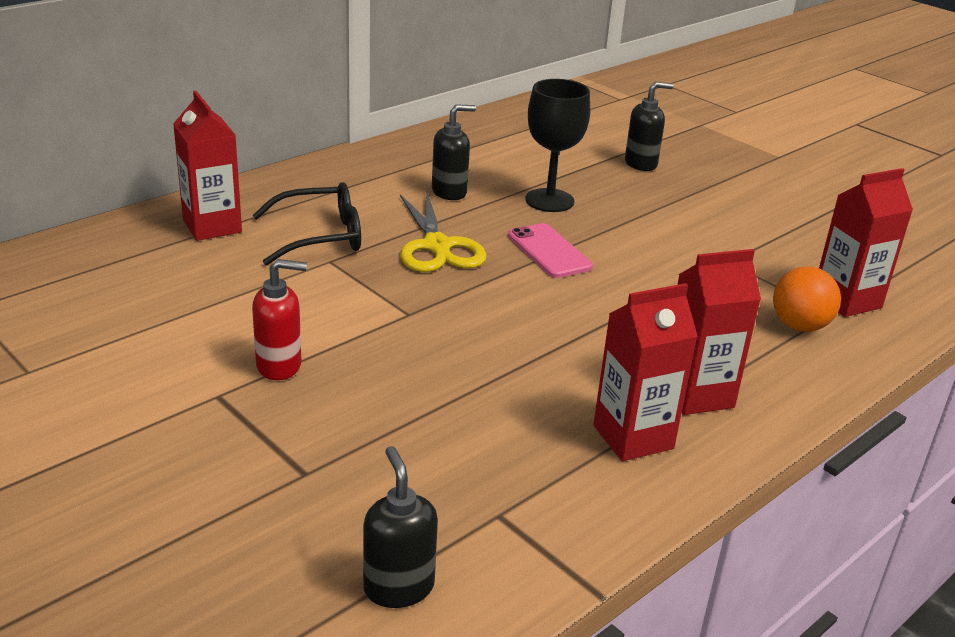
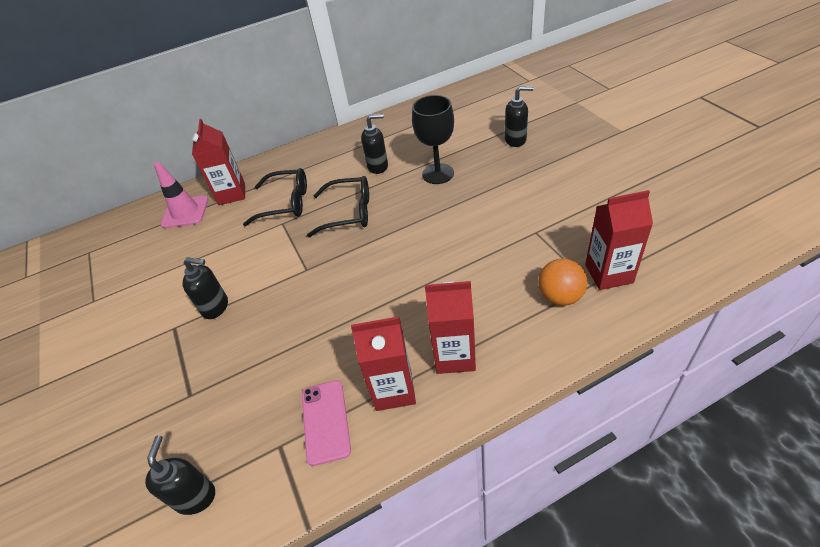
camera: 25 degrees right, 15 degrees up
(137, 251) = (185, 212): none -> pink traffic cone
(279, 366) = (216, 307): red soap dispenser -> black soap dispenser
(437, 246) = (349, 213): yellow scissors -> black glasses
(549, 251) = (416, 219): pink phone -> pink phone (325, 421)

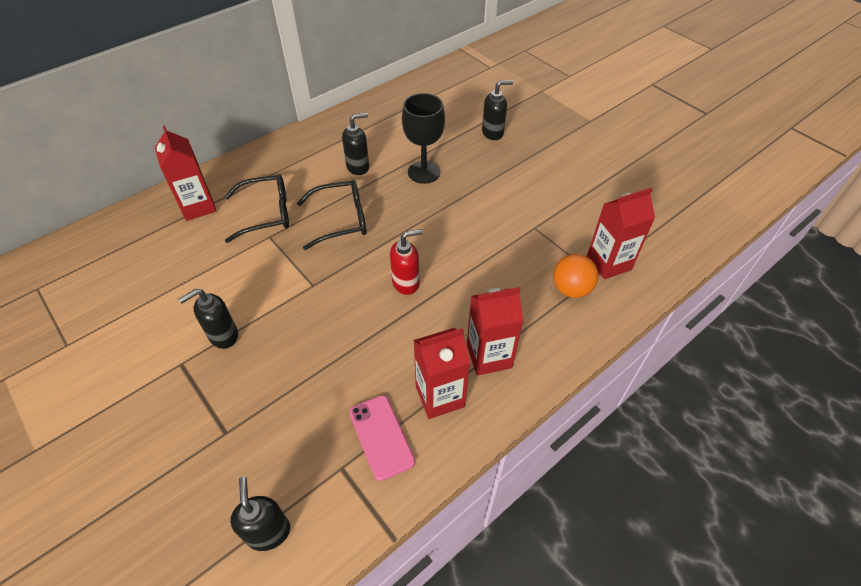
camera: 20 degrees left, 5 degrees up
(185, 212) = (147, 231): pink traffic cone -> none
(216, 307) = (223, 336): black soap dispenser -> black soap dispenser turned 150 degrees clockwise
(392, 275) = (406, 283): none -> red soap dispenser

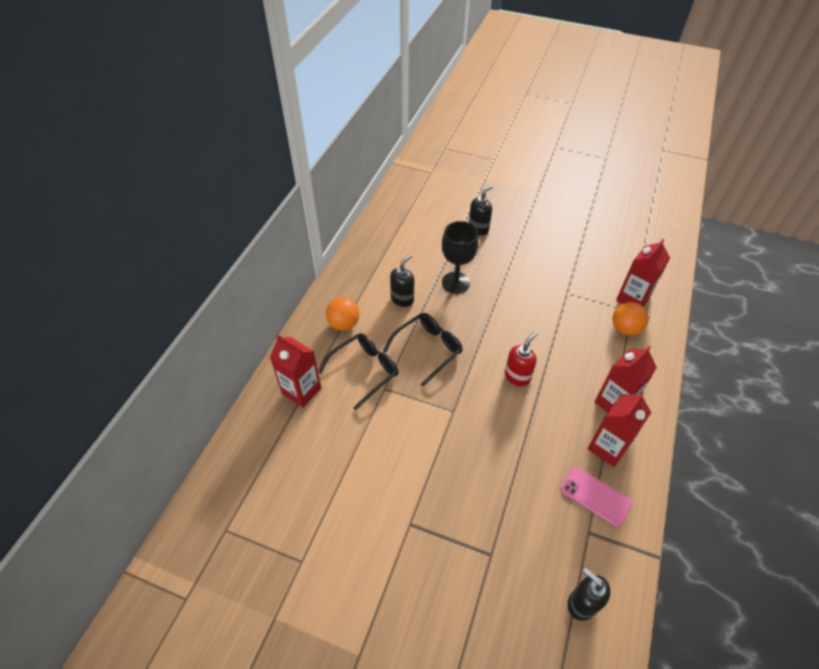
camera: 30 degrees left, 0 degrees up
(223, 336) = (422, 485): black soap dispenser -> none
(285, 167) = (343, 324): none -> orange ball

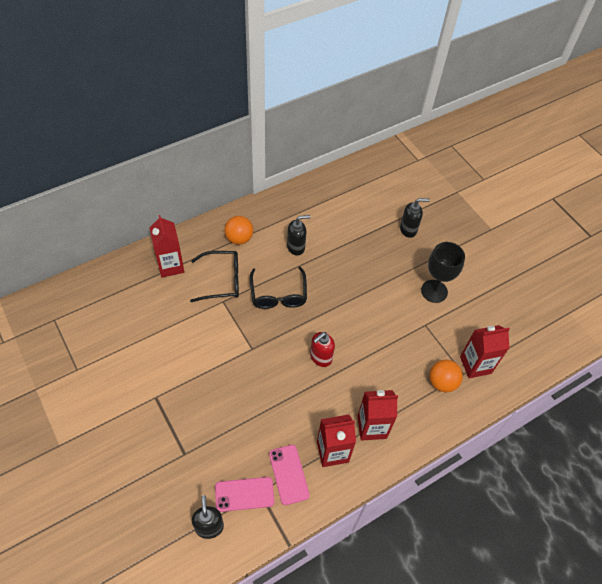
camera: 35 degrees right, 5 degrees up
(428, 349) = (278, 295): black glasses -> black glasses turned 90 degrees clockwise
(455, 282) = (347, 260): black goblet -> black goblet (434, 291)
(517, 376) = (320, 357): red soap dispenser -> red soap dispenser turned 150 degrees clockwise
(579, 546) = (244, 494): none -> pink phone

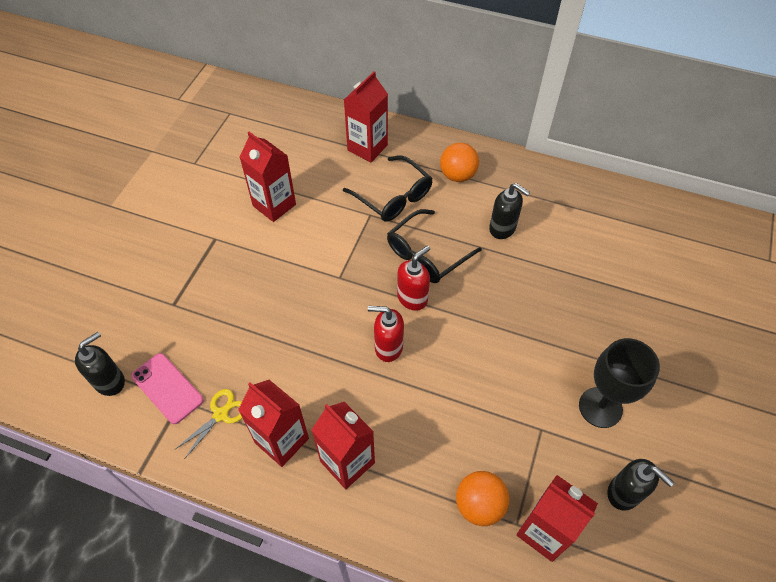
camera: 55 degrees right, 0 degrees up
(163, 346) = (274, 205): none -> red carton
(288, 474) = (220, 414): pink phone -> yellow scissors
(300, 323) = (412, 298): none -> red soap dispenser
(408, 229) = (656, 319): black soap dispenser -> black soap dispenser (624, 493)

